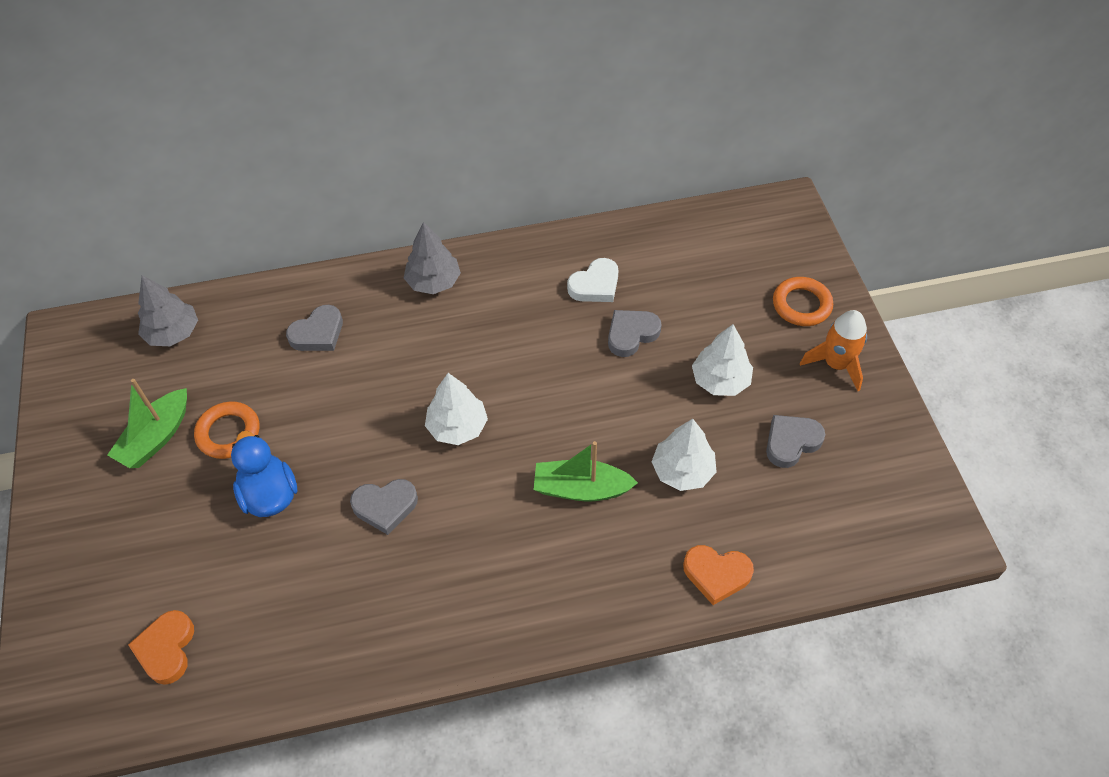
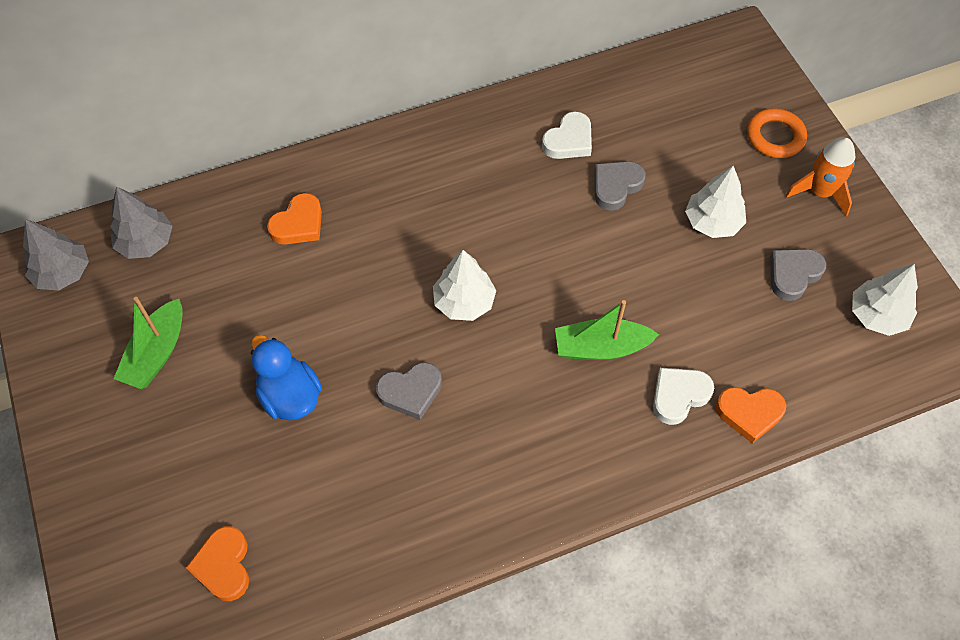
camera: 10 degrees left, 5 degrees up
(228, 433) = (231, 339): orange ring -> none
(318, 333) = (298, 224): grey heart -> orange heart
(433, 282) = (405, 156): grey tree -> grey tree (63, 273)
(648, 547) = (679, 396): none -> white heart
(682, 471) = (695, 316): white tree -> white tree (877, 315)

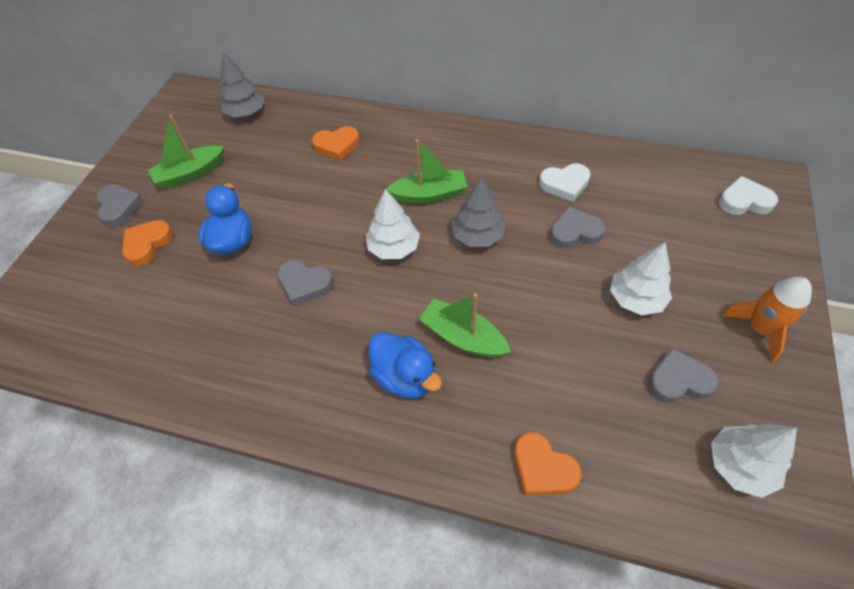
camera: 40 degrees right, 5 degrees down
(63, 273) = (191, 107): grey tree -> grey tree (477, 236)
(110, 442) = (119, 207): none -> grey heart
(223, 565) = (97, 317): orange heart -> orange heart (147, 244)
(449, 225) = (429, 195): none -> green boat
(583, 415) = (405, 377): none -> blue duck
(679, 396) = (493, 413): white heart -> white heart (744, 201)
(775, 137) = (748, 265): orange ring -> none

